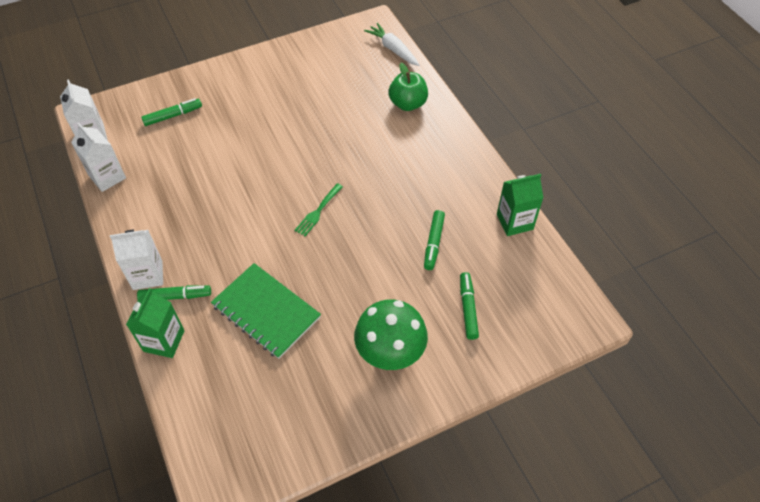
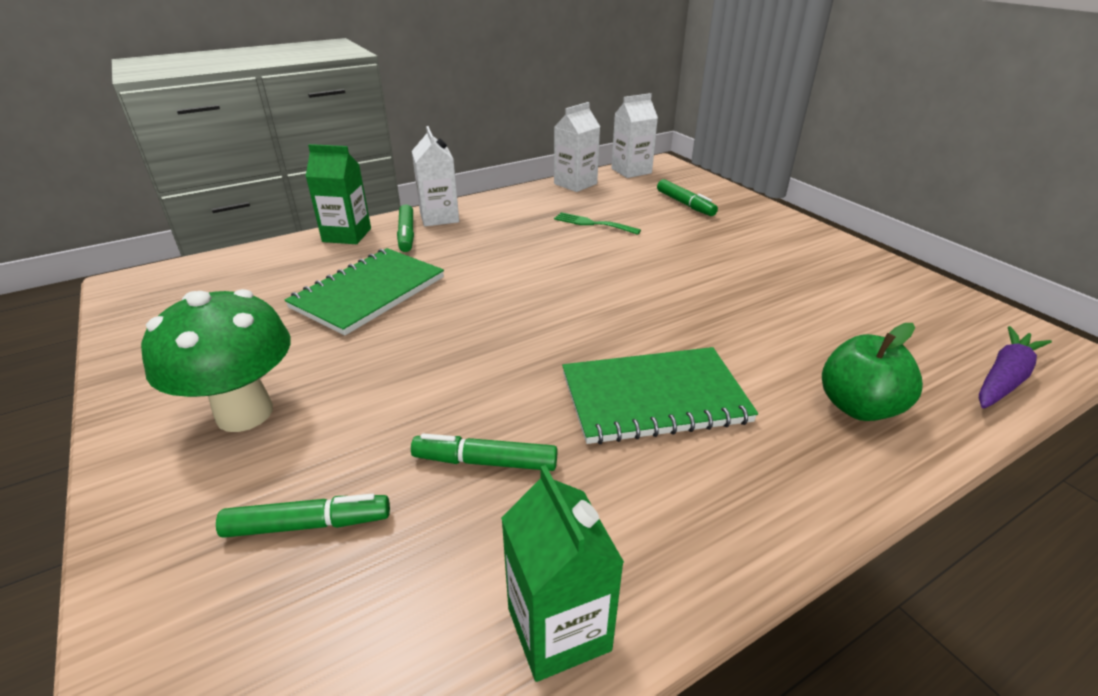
camera: 85 degrees right, 20 degrees down
(318, 211) = (548, 320): green fork -> green fork (593, 224)
(393, 49) = (1003, 378): white carrot -> purple carrot
(394, 174) = (654, 398): none -> green notebook

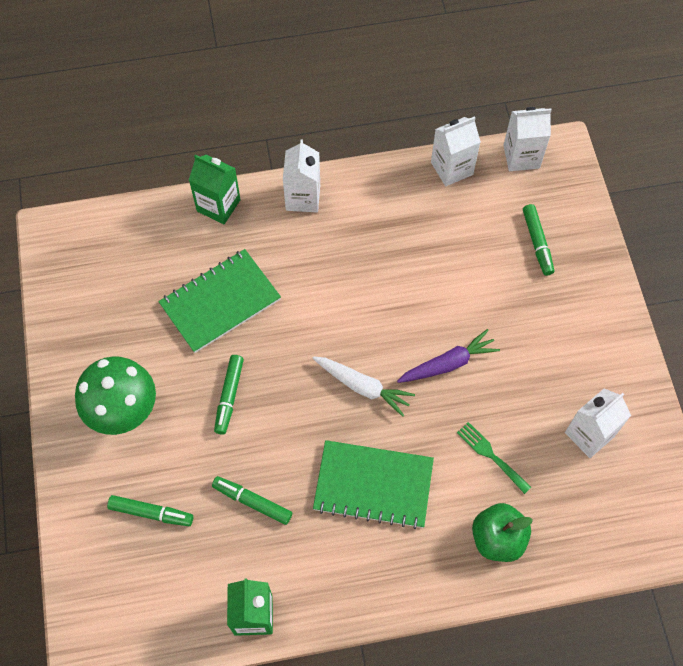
camera: 20 degrees right, 30 degrees up
(406, 235) = (267, 220): green marker -> green marker (229, 396)
(579, 318) = (362, 386): none -> white carrot
(593, 224) = (434, 252): green fork -> green fork (491, 455)
(860, 298) = (589, 434): none -> white carton
(1003, 378) = (617, 549): purple carrot -> purple carrot (448, 363)

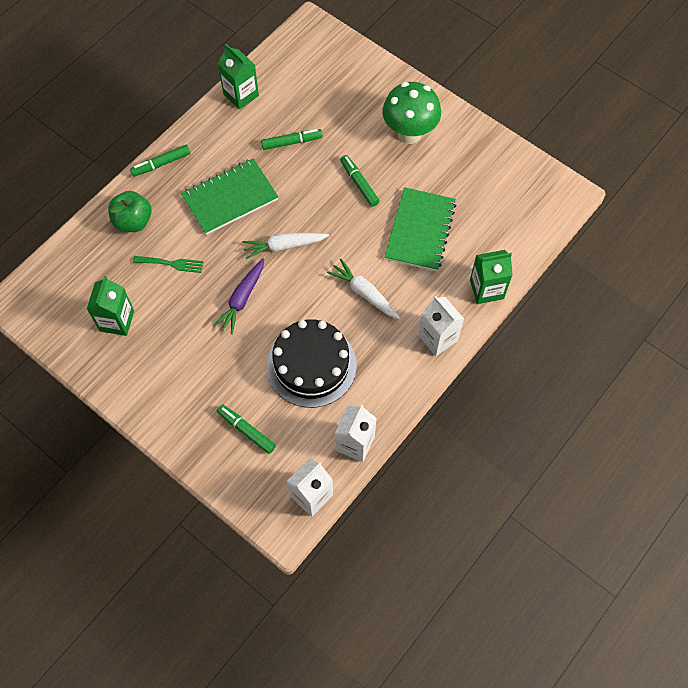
camera: 140 degrees right, 0 degrees up
(151, 513) = (341, 100): green marker -> green marker (161, 164)
(329, 283) = (364, 293): none -> white carrot
(434, 255) = (311, 365): none -> black cake
(589, 434) = (117, 321): white carton -> green carton

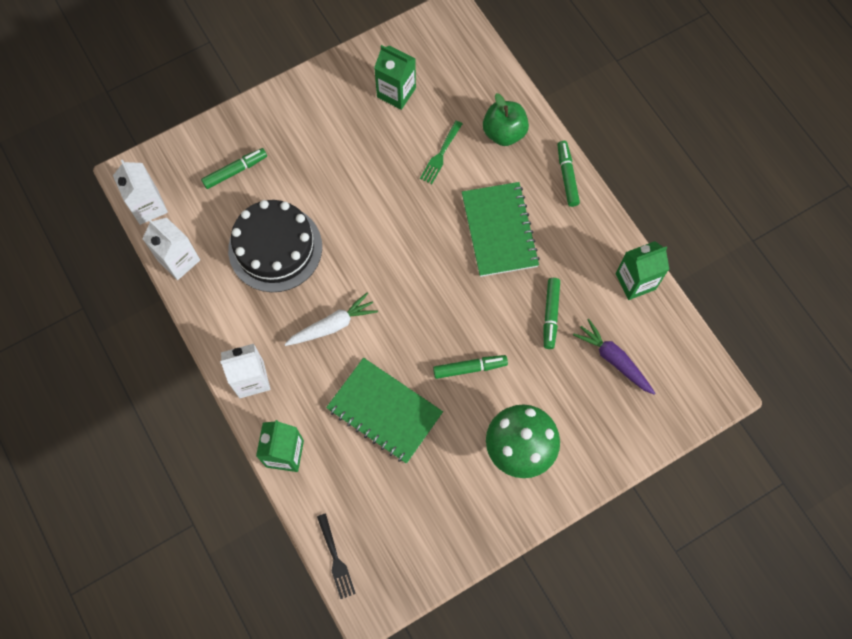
camera: 110 degrees right, 5 degrees up
(242, 299) = (374, 207): purple carrot -> purple carrot (614, 360)
(284, 246) = (419, 265): white carrot -> none
(547, 225) = (335, 559): none -> black fork

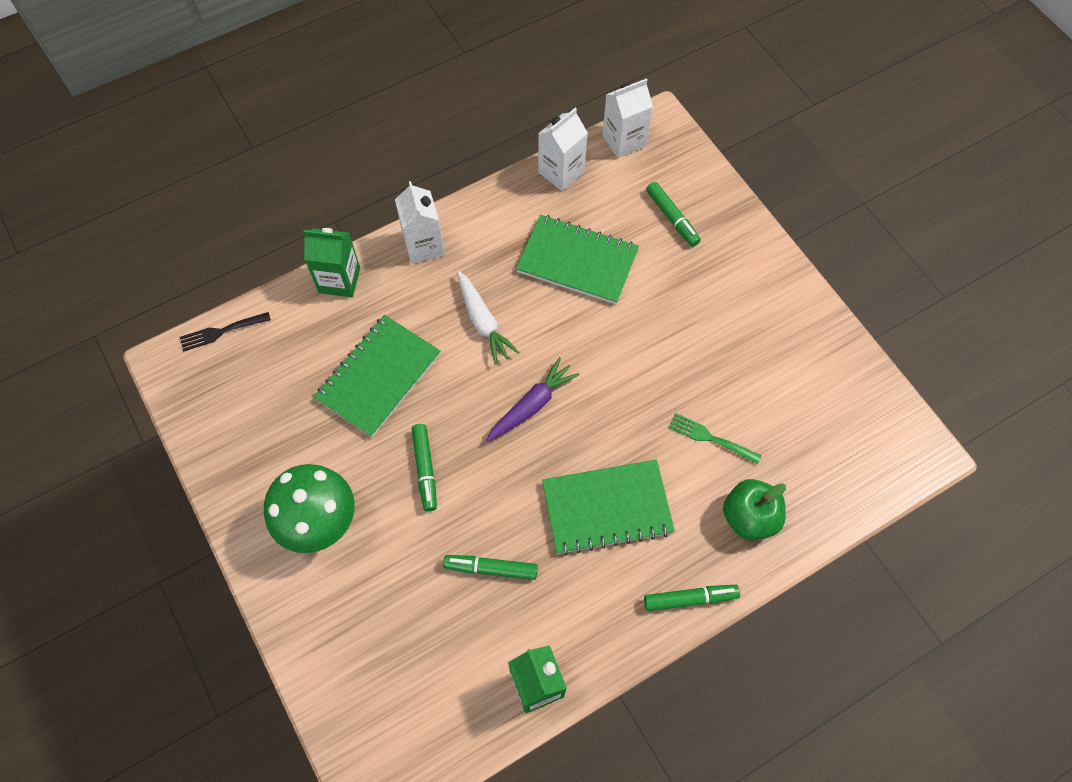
camera: 90 degrees right, 5 degrees down
(275, 248) = (577, 261): black cake -> green notebook
(396, 92) = (795, 385): green carton -> none
(614, 360) = (427, 648): purple carrot -> purple carrot (531, 405)

